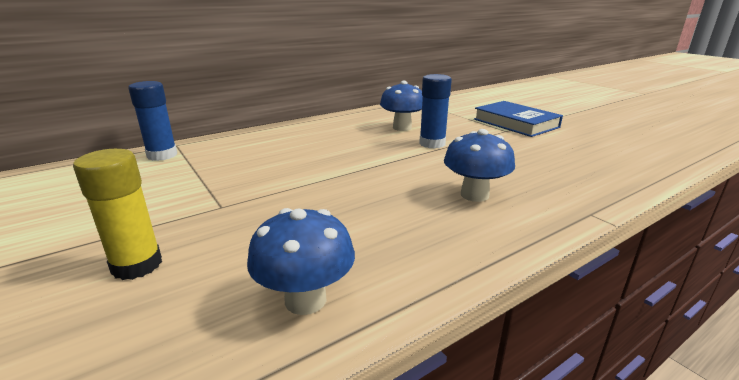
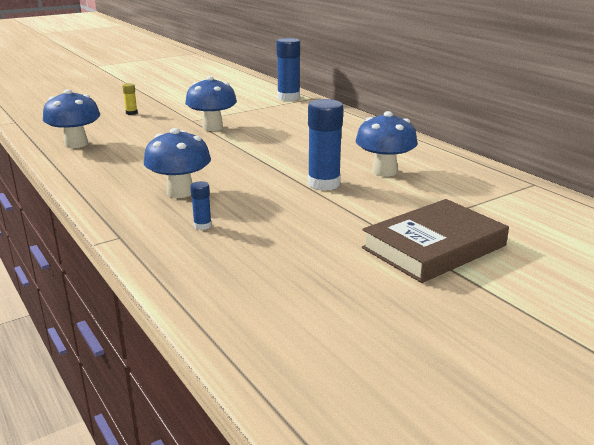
camera: 90 degrees right, 0 degrees up
(137, 265) = (131, 113): yellow glue stick -> yellow glue stick, size x0.47
(262, 191) = (212, 127): none -> blue mushroom
(515, 123) = (434, 247): blue book -> brown book
(538, 181) = (202, 225): none -> blue glue stick

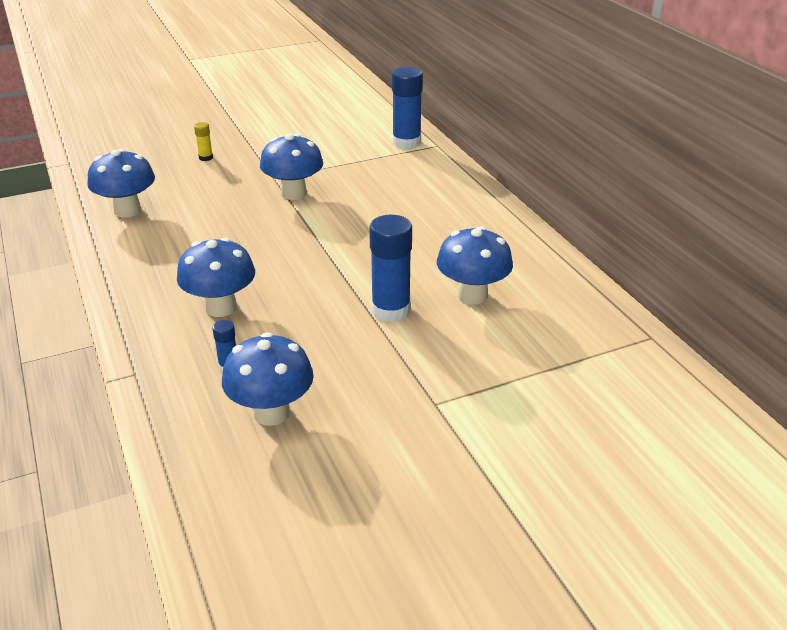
camera: 10 degrees right, 10 degrees up
(253, 250) = (271, 412): none -> blue mushroom
(434, 247) = (477, 432): brown book -> none

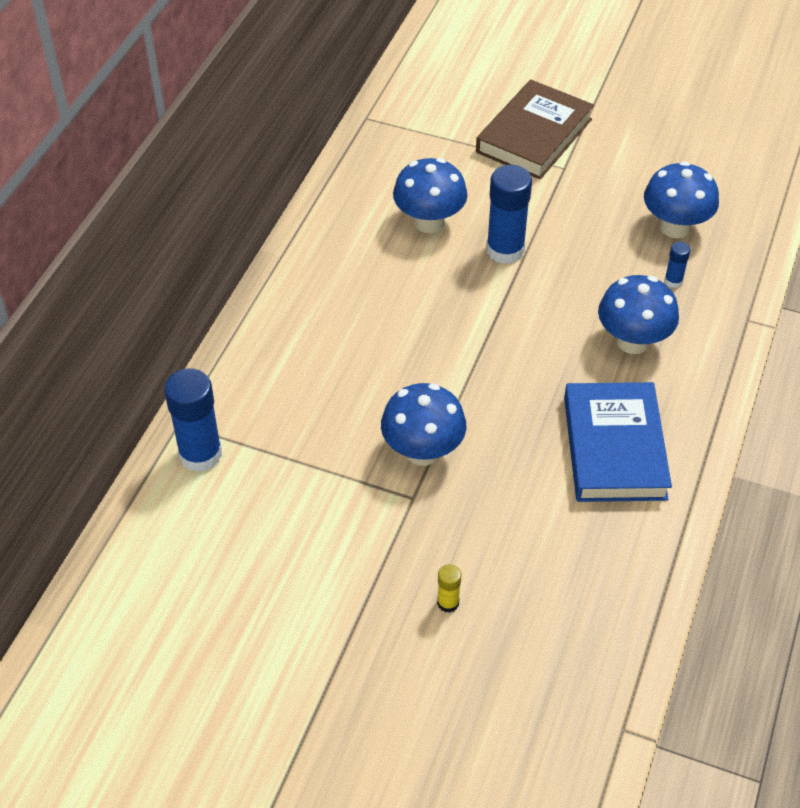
camera: 135 degrees left, 15 degrees up
(127, 210) = (618, 551): blue mushroom -> none
(174, 248) = (614, 447): none -> blue book
(503, 416) = (534, 136): none -> brown book

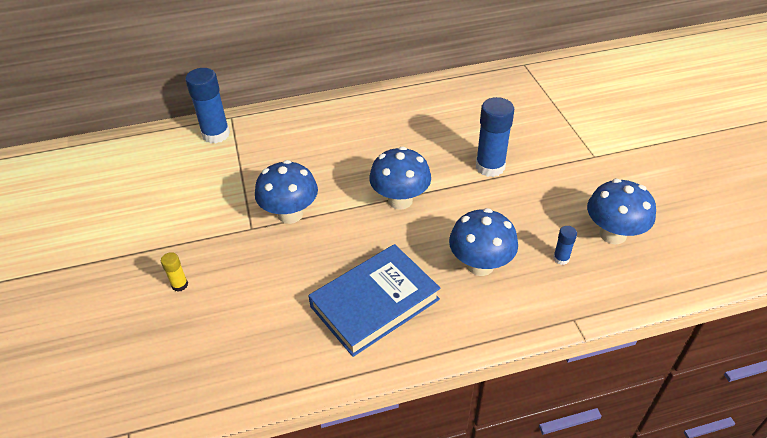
camera: 55 degrees right, 5 degrees down
(429, 222) = (474, 126): blue mushroom -> blue mushroom (400, 200)
(534, 136) = (603, 130): brown book -> none

